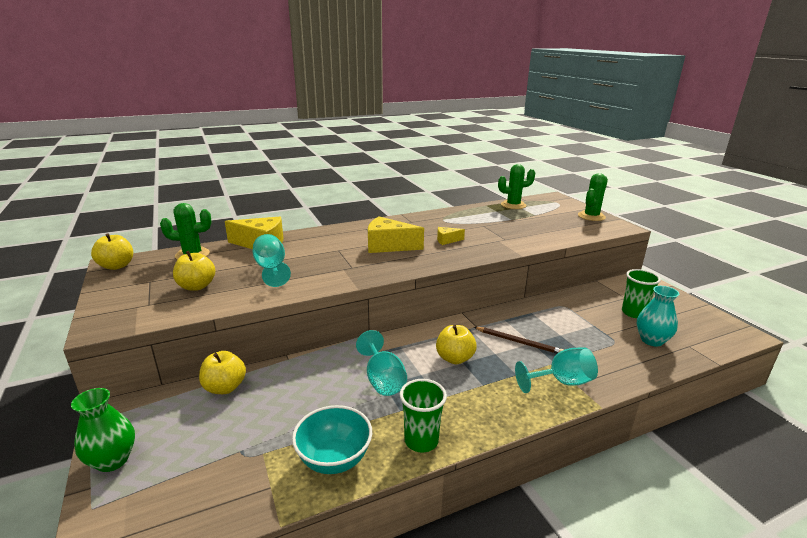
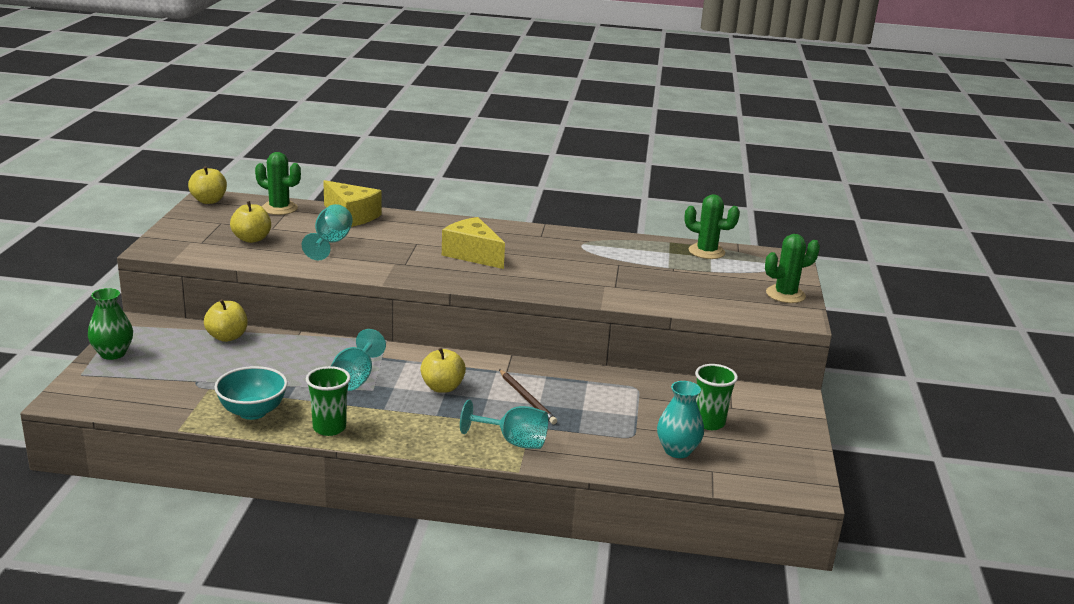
camera: 30 degrees right, 0 degrees up
(447, 240) = (545, 267): yellow cheese -> none

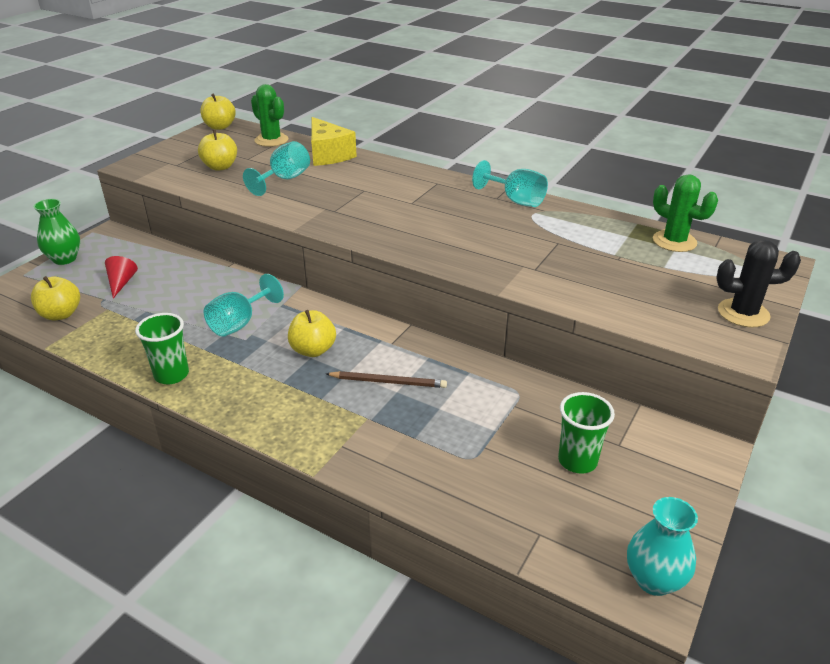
camera: 25 degrees right, 10 degrees up
(200, 365) = (121, 283): none -> red cone
(227, 337) = (167, 258): yellow apple -> yellow apple (61, 314)
(253, 412) = (121, 341): turquoise bowl -> none
(472, 254) = (409, 209): yellow cheese -> none
(513, 442) = (335, 434): turquoise goblet -> turquoise goblet (515, 200)
(527, 399) = (388, 382): brown pencil -> brown pencil turned 75 degrees counterclockwise
(677, 450) = (513, 492): turquoise vase -> turquoise vase (654, 580)
(785, 294) = (743, 313): green cactus -> black cactus

